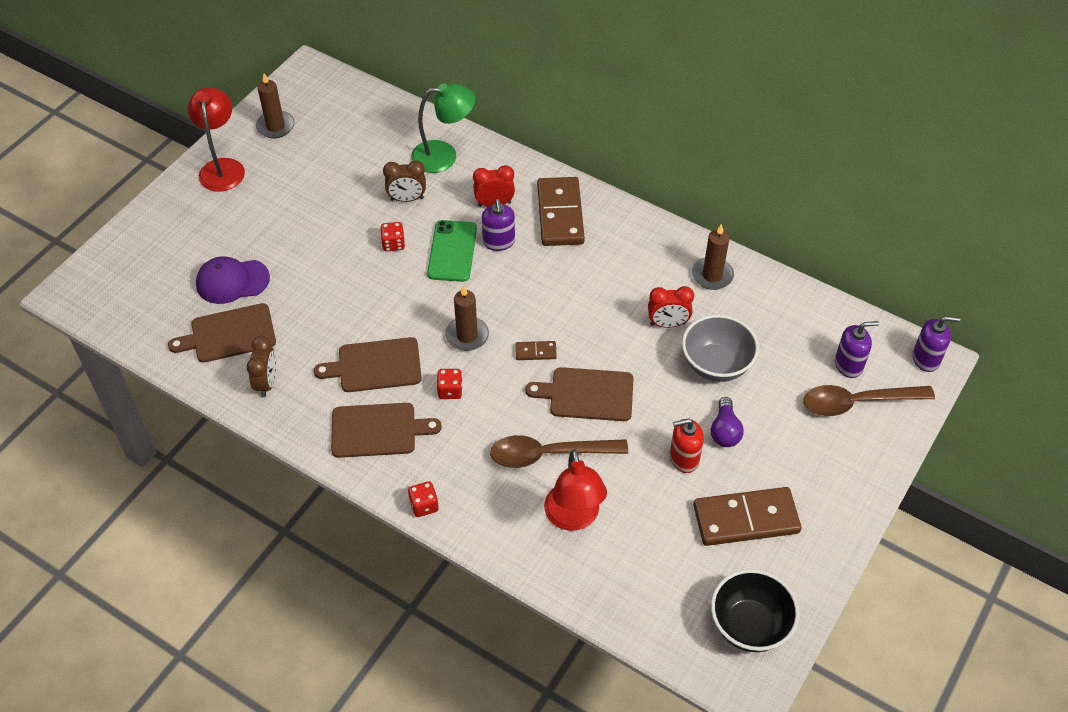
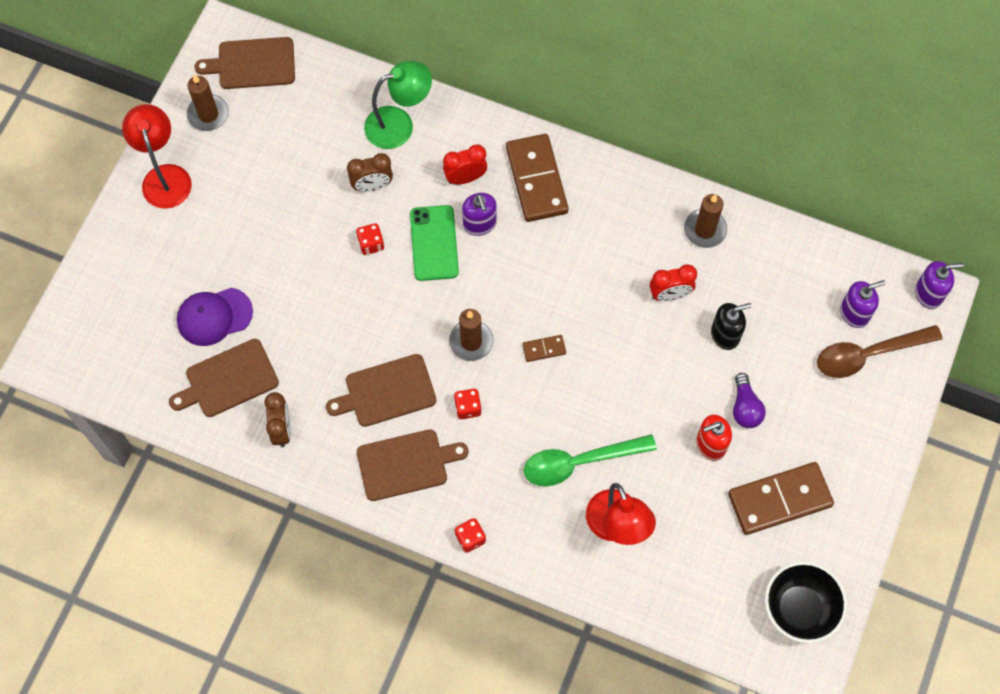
camera: 10 degrees left, 15 degrees up
(548, 454) = (579, 462): brown spoon -> green spoon
(587, 394) = (604, 389): brown cutting board -> brown cutting board (252, 64)
(716, 365) = (725, 335): grey bowl -> black soap dispenser

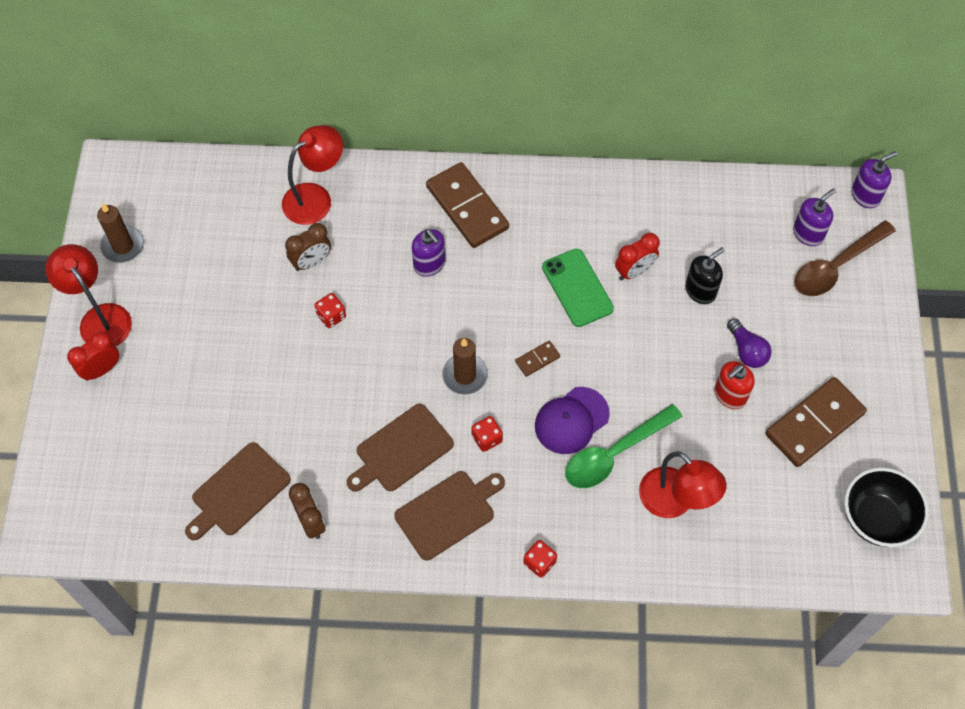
camera: 20 degrees left, 5 degrees down
(214, 316) = (200, 435): purple cap -> purple cap (571, 420)
(252, 64) = (150, 186): brown cutting board -> none
(399, 124) = (315, 198): green lamp -> red lamp
(434, 243) = (392, 296): green phone -> green phone (577, 288)
(465, 178) = (399, 226): red clock -> red clock (102, 369)
(705, 230) = (641, 203): brown candle -> none

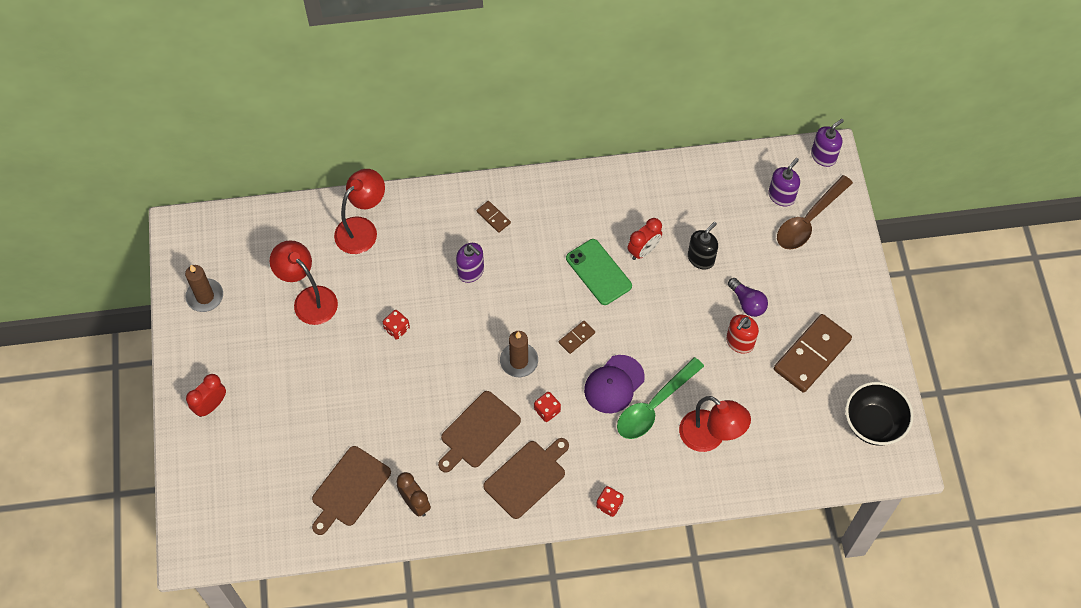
camera: 10 degrees left, 0 degrees up
(100, 317) = (199, 361): red lamp -> red lamp (309, 299)
(311, 262) = (370, 285): brown clock -> none
(467, 207) = (493, 217): brown domino -> brown domino, size x0.44

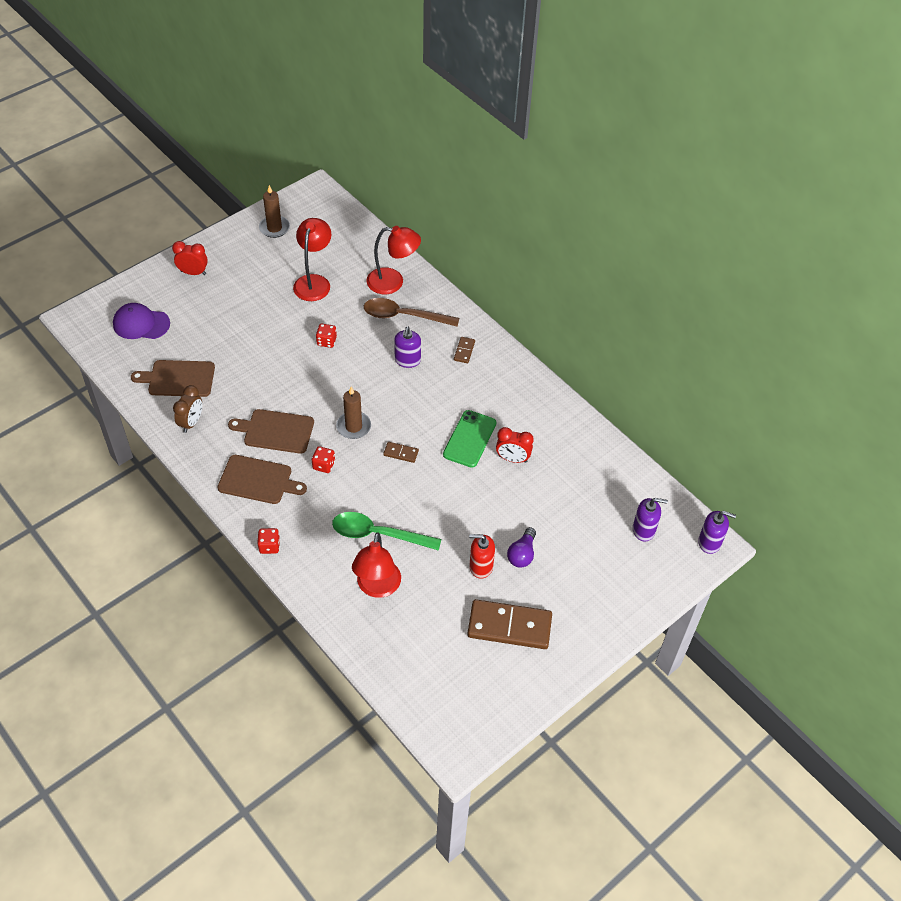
camera: 55 degrees right, 10 degrees down
(614, 384) = (378, 497): purple cap -> purple cap (141, 324)
(701, 258) = (537, 501): black soap dispenser -> none
(809, 220) = (637, 561): brown spoon -> brown spoon (403, 316)
(873, 424) = (477, 708): black bowl -> none

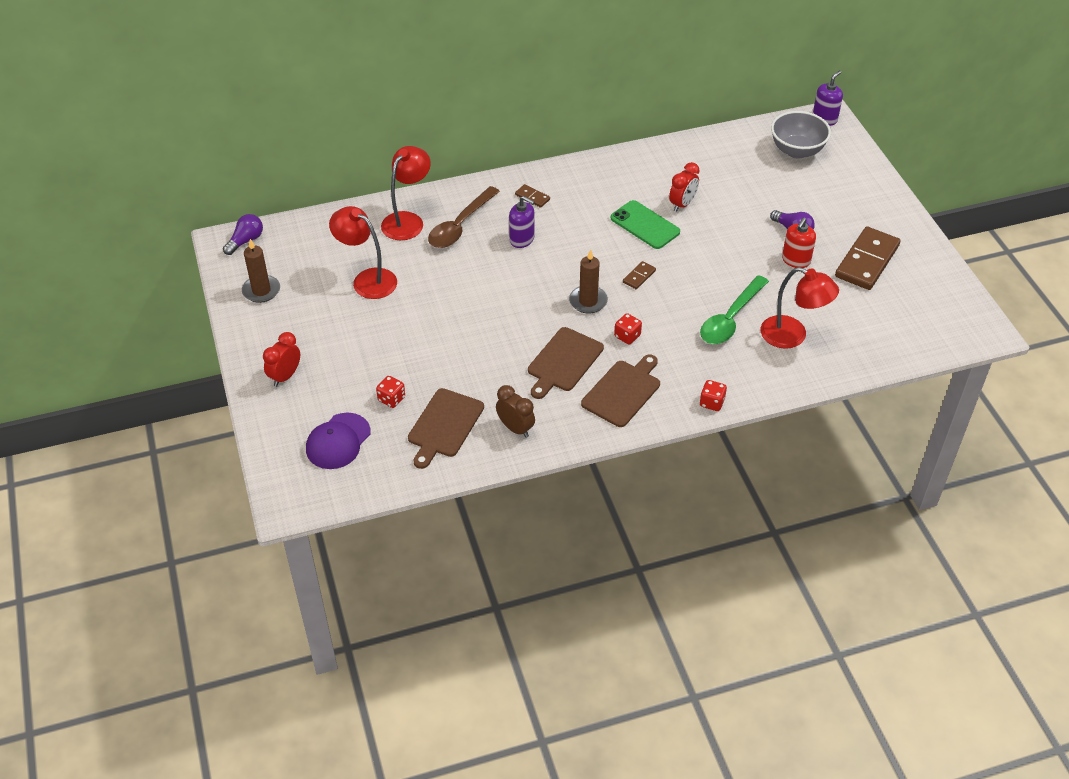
camera: 65 degrees left, 5 degrees down
(323, 200) = (245, 241): none -> purple light bulb
(326, 341) = (460, 292): red dice -> red dice (391, 399)
(644, 530) = (796, 151): purple soap dispenser -> grey bowl

